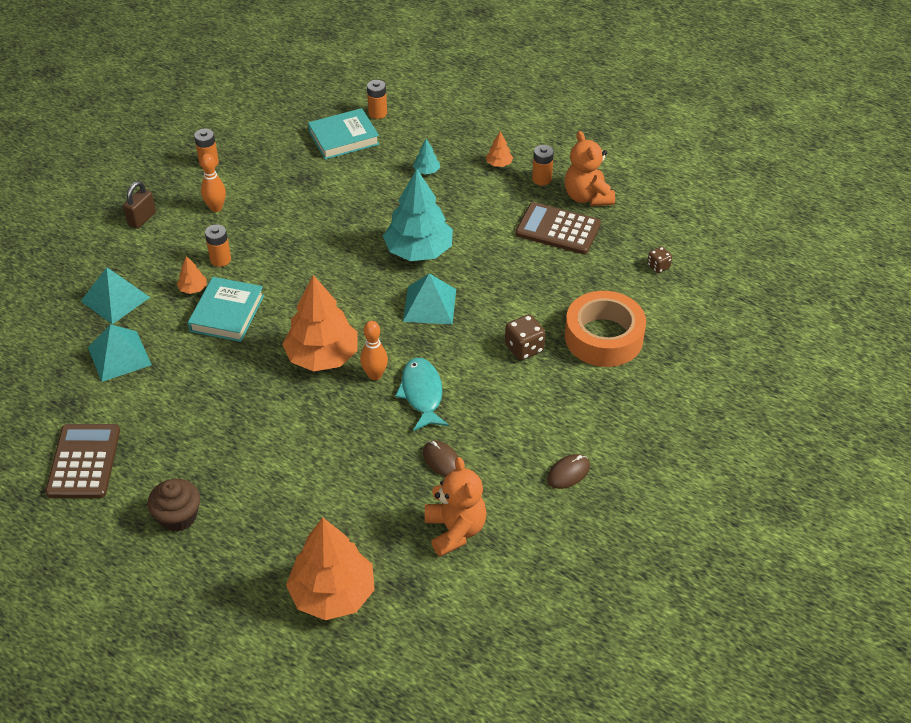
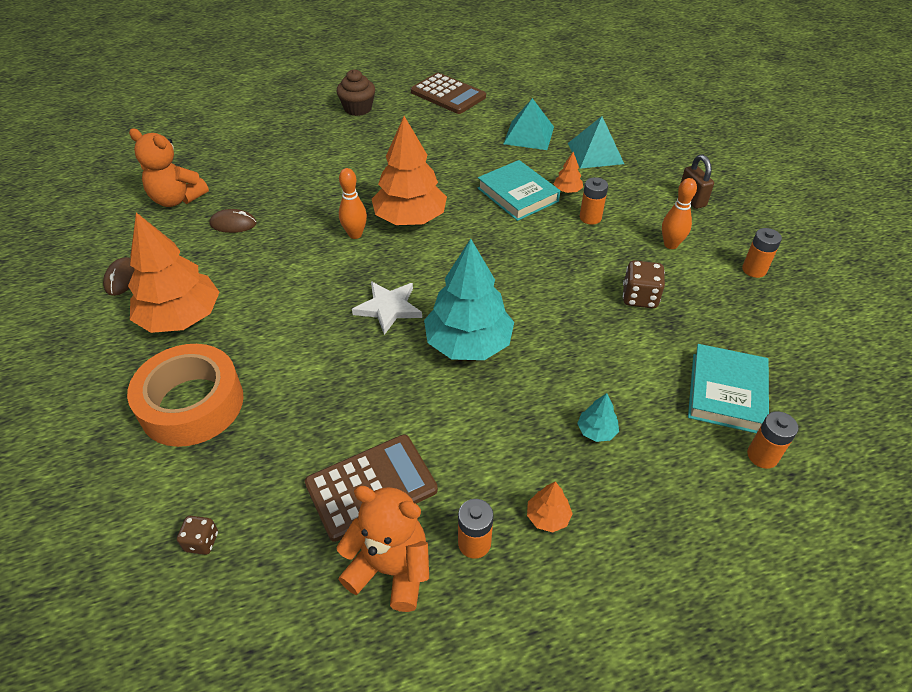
camera: 130 degrees right, 0 degrees up
(332, 594) = (220, 135): orange tree -> orange tree (181, 317)
(422, 394) = (303, 248): turquoise fish -> none
(430, 305) = (388, 308): turquoise pyramid -> white star
(524, 348) = (260, 336): brown dice -> brown dice (639, 297)

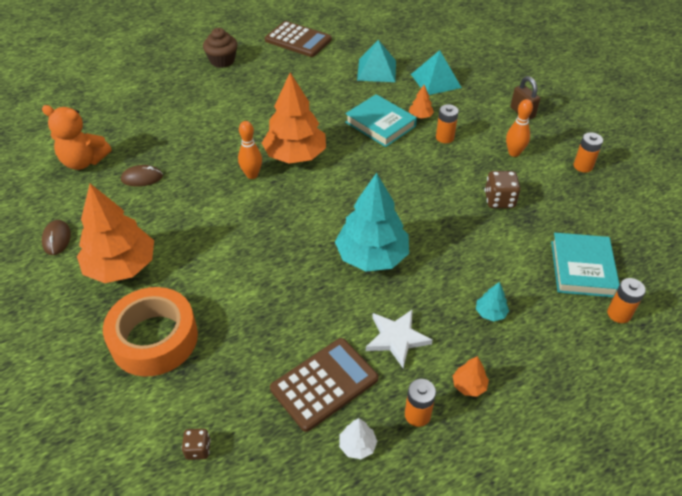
camera: 10 degrees left, 0 degrees up
(388, 308) = (298, 235): white star -> white star (396, 338)
(390, 569) = (357, 445): orange teddy bear -> white tree

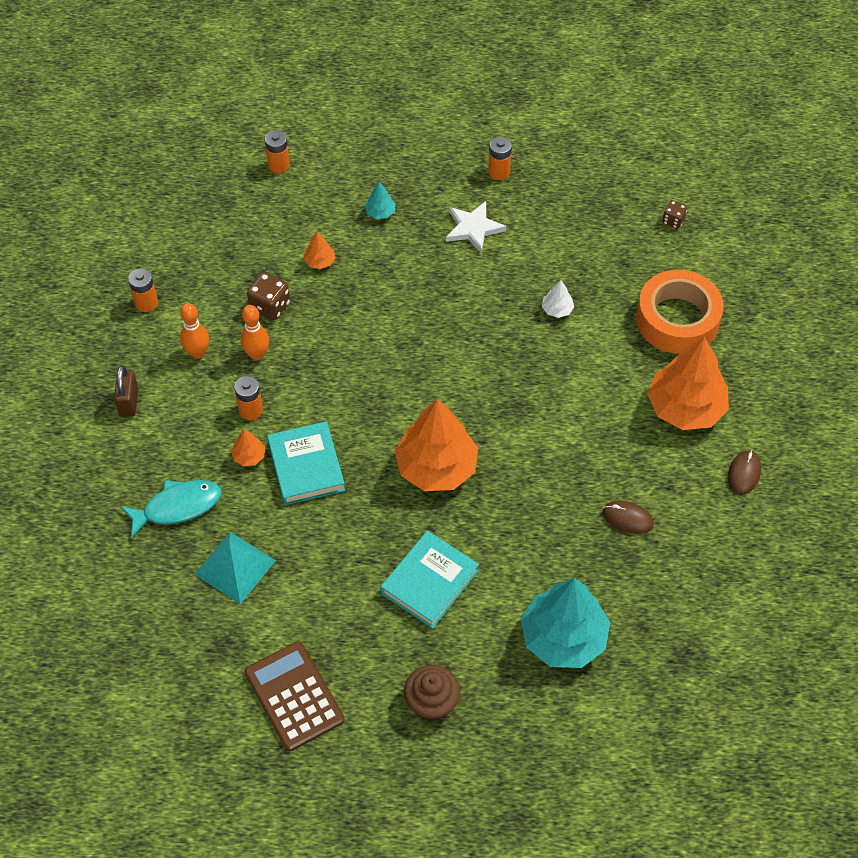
camera: 150 degrees left, 10 degrees up
(84, 161) = (689, 580): orange teddy bear -> none
(252, 175) = (501, 462): orange bowling pin -> orange bowling pin (257, 354)
(324, 384) = (554, 222): brown calculator -> none
(357, 445) = (556, 173): white tree -> white tree (557, 309)
(372, 256) = (441, 307): turquoise tree -> turquoise tree (563, 638)
(435, 81) = (177, 507): turquoise pyramid -> turquoise fish
(469, 385) = (445, 172): orange tree -> orange tree (319, 261)
(582, 268) = (266, 210): turquoise book -> turquoise book (429, 582)

